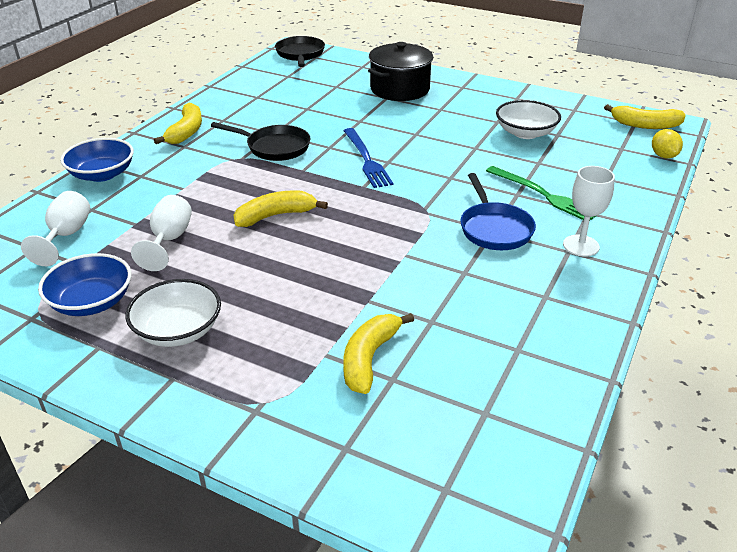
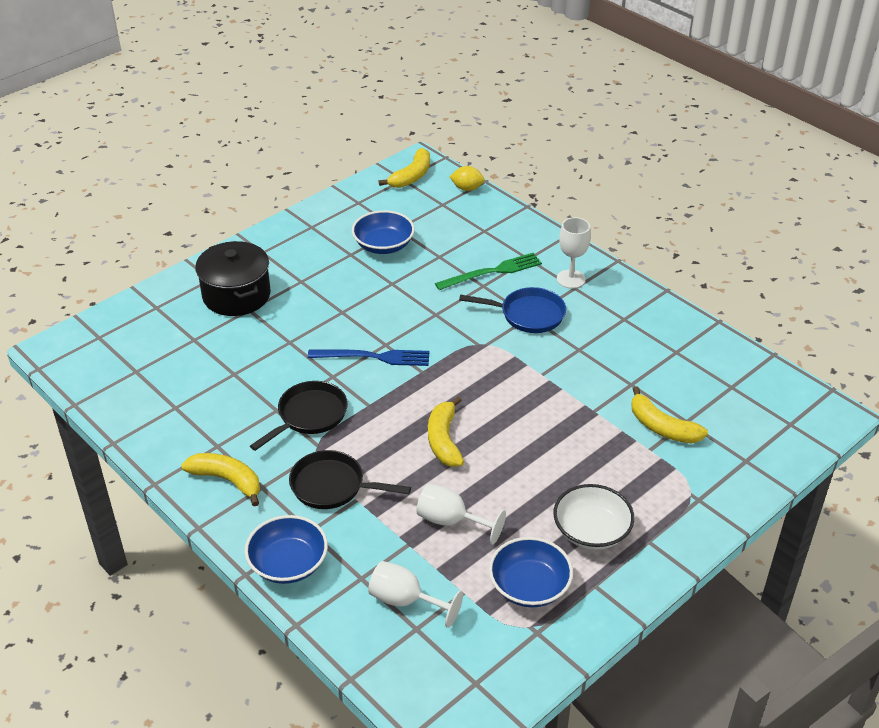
camera: 70 degrees left, 5 degrees up
(300, 54) = (80, 348): black pan -> black pan (332, 486)
(525, 133) = (383, 245): white bowl -> blue bowl

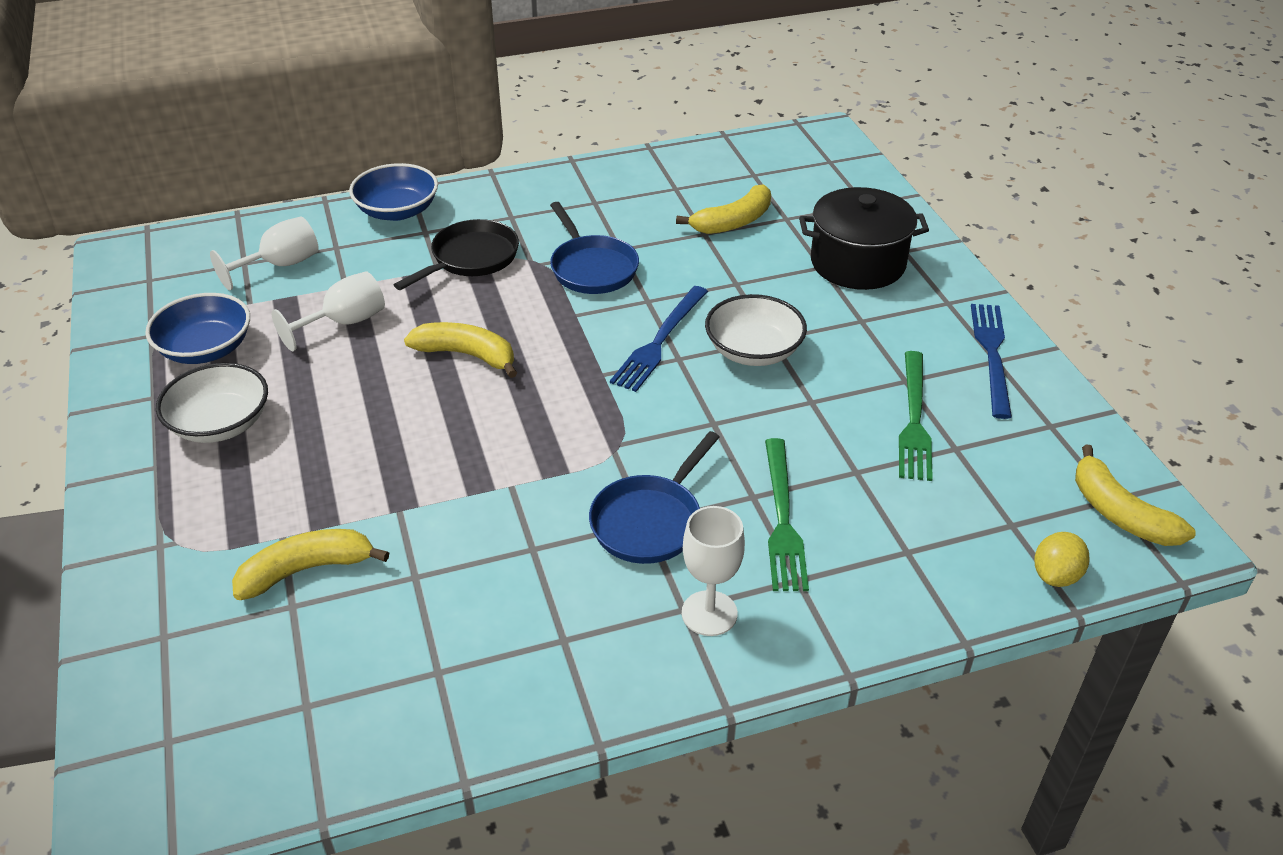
camera: 115 degrees right, 0 degrees up
(227, 480) = (539, 199): yellow banana -> yellow banana (733, 222)
(307, 229) = (991, 355): none -> blue fork
(309, 416) = (592, 268): black pan -> blue pan
(358, 316) = (753, 350): none -> white bowl
(383, 245) = (914, 419): blue bowl -> green fork

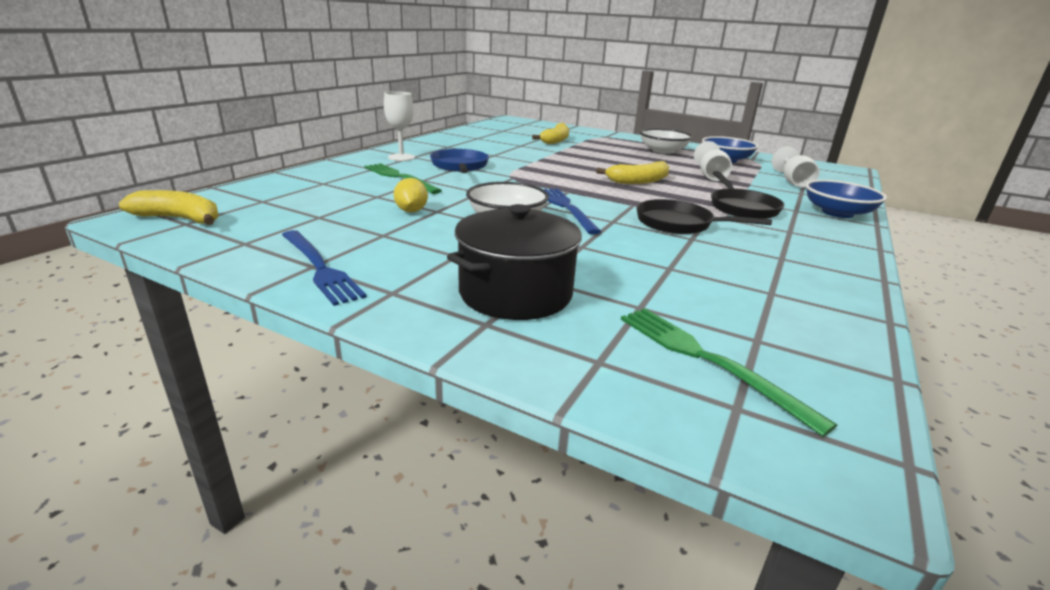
camera: 135 degrees right, 15 degrees down
(592, 268) = (679, 224): blue pan -> black pan
(733, 222) = (670, 284): yellow banana -> none
(914, 419) = (359, 220): green fork -> green fork (707, 360)
(1056, 575) = (227, 193): yellow lemon -> yellow lemon (411, 211)

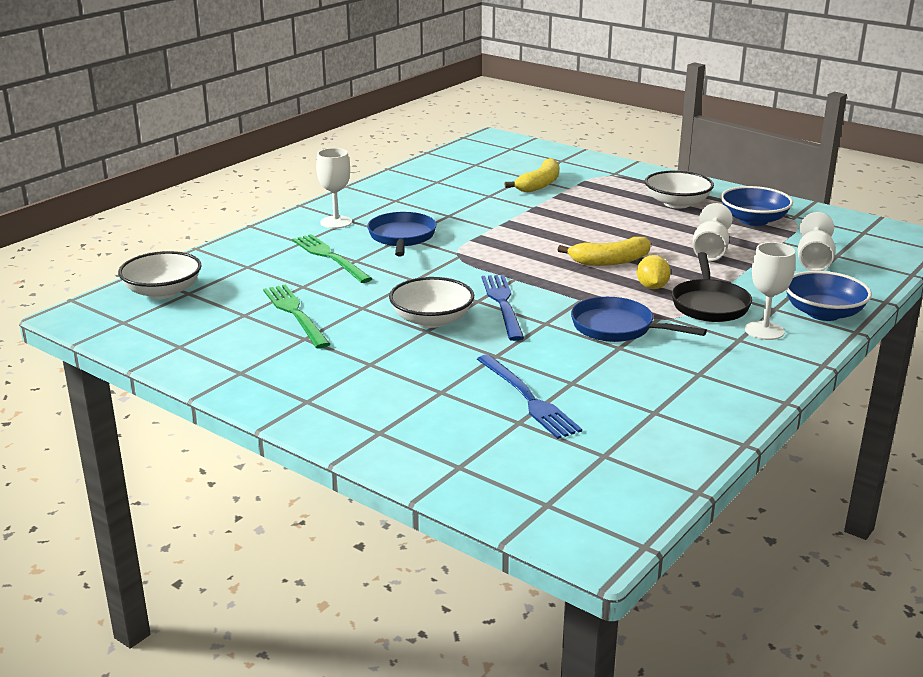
camera: 10 degrees right, 0 degrees up
(180, 219) = (117, 316): yellow banana -> none
(236, 200) = (163, 291): none -> white bowl
(319, 267) = (246, 374): blue fork -> blue fork (528, 398)
(411, 211) = (336, 307): yellow lemon -> yellow lemon (652, 287)
(515, 293) = (413, 405): black pot -> none
(679, 224) = (617, 328): black pan -> blue pan
(707, 360) = (548, 469): green fork -> green fork (295, 314)
(804, 225) = (764, 331): none -> white goblet

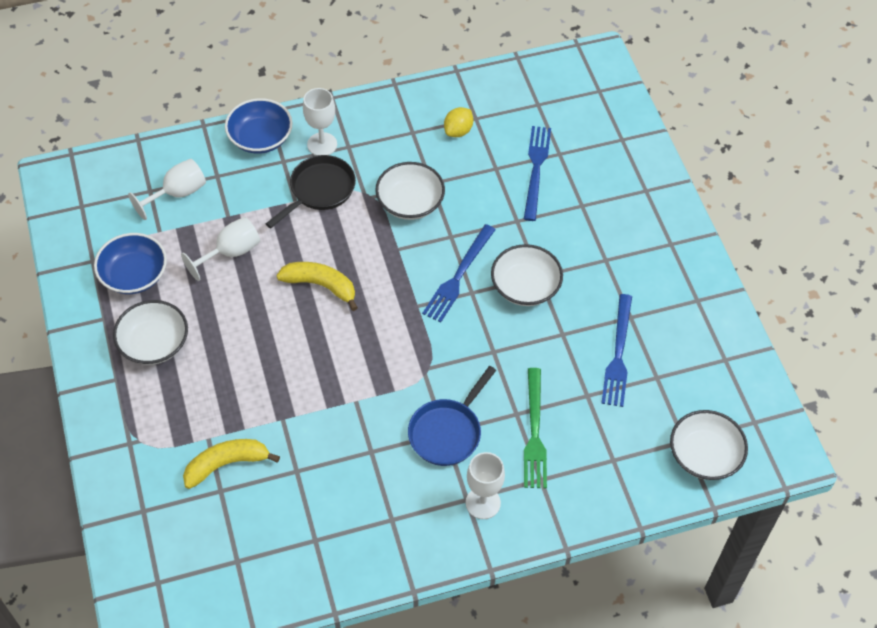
camera: 145 degrees left, 30 degrees up
(295, 314) = (618, 354): green fork -> blue fork
(617, 328) = (410, 202): blue pan -> white bowl
(652, 287) = (332, 233): yellow lemon -> yellow lemon (458, 131)

